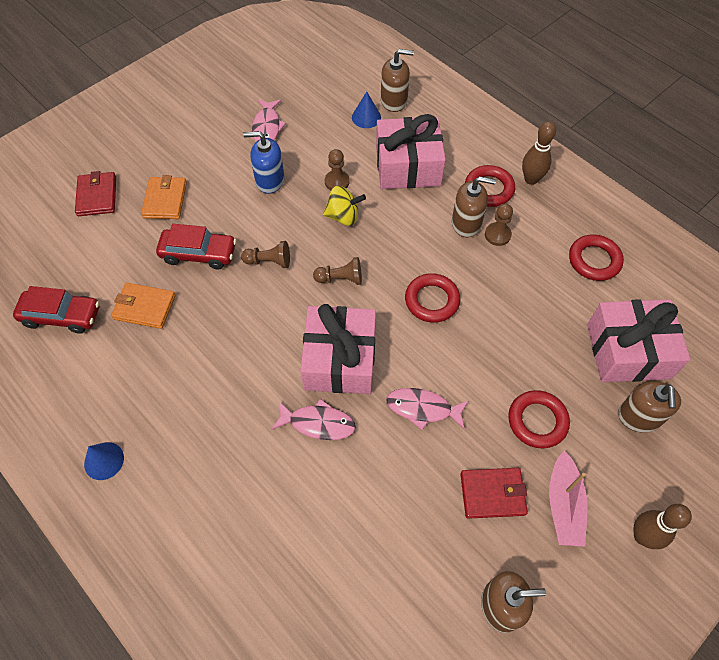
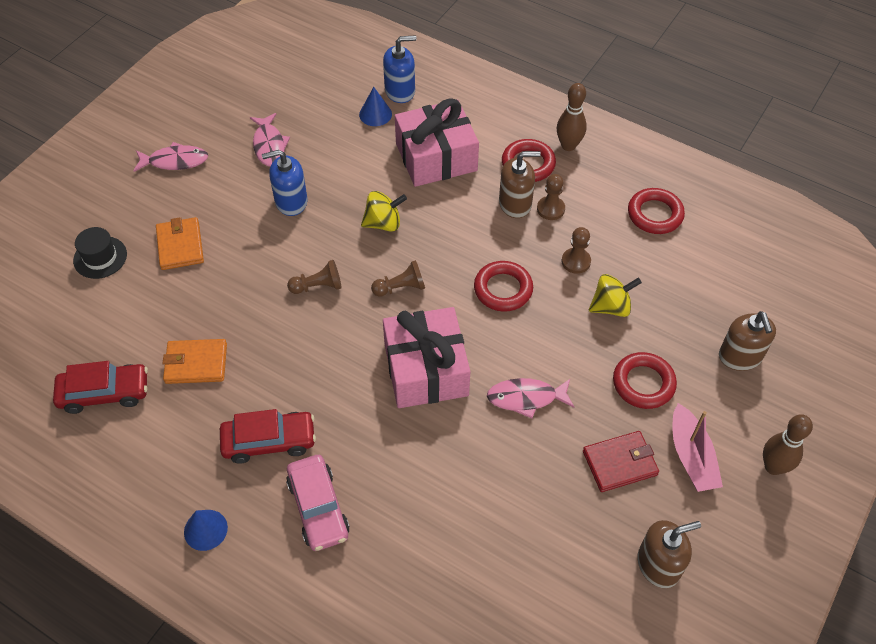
camera: 15 degrees left, 5 degrees down
(97, 196) = (100, 257): red wallet -> black hat
(198, 254) = (237, 295): red car -> red car (269, 441)
(206, 466) = (318, 508): none -> pink car
(318, 423) = (423, 437): pink fish -> pink fish (175, 161)
(337, 182) = (365, 188): brown pawn -> brown pawn (576, 261)
(394, 101) = (400, 91): brown soap dispenser -> blue soap dispenser
(527, 340) = (611, 307): none -> yellow spinning top
(628, 351) = (712, 295): pink gift -> none

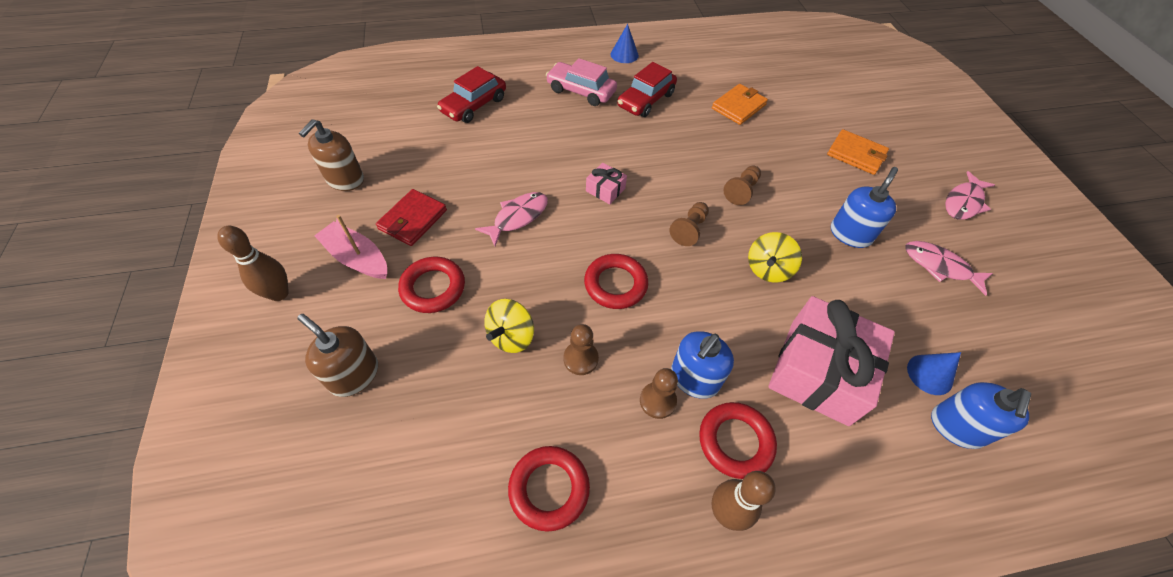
camera: 135 degrees right, 0 degrees up
(100, 257) = (880, 118): black hat -> none
(105, 393) = (757, 68): red car -> red car (474, 105)
(426, 369) = (605, 190): pink gift -> pink gift, size x0.43
(515, 204) = (694, 378): brown soap dispenser -> blue soap dispenser

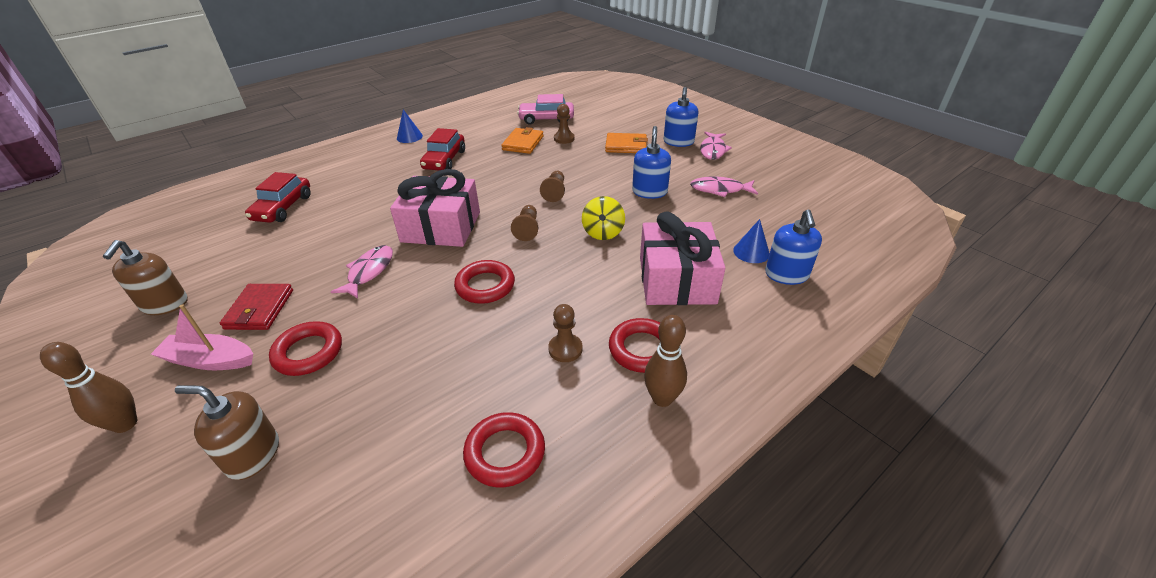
camera: 25 degrees left, 15 degrees down
(511, 336) = (408, 358): yellow spinning top -> none
(580, 359) = (482, 348): brown pawn -> brown pawn (564, 138)
(581, 91) = (383, 170): pink car -> pink car (546, 119)
(605, 190) = (441, 227): pink gift -> pink gift, size x2.32
(694, 378) = (586, 322): blue soap dispenser -> blue soap dispenser (678, 142)

